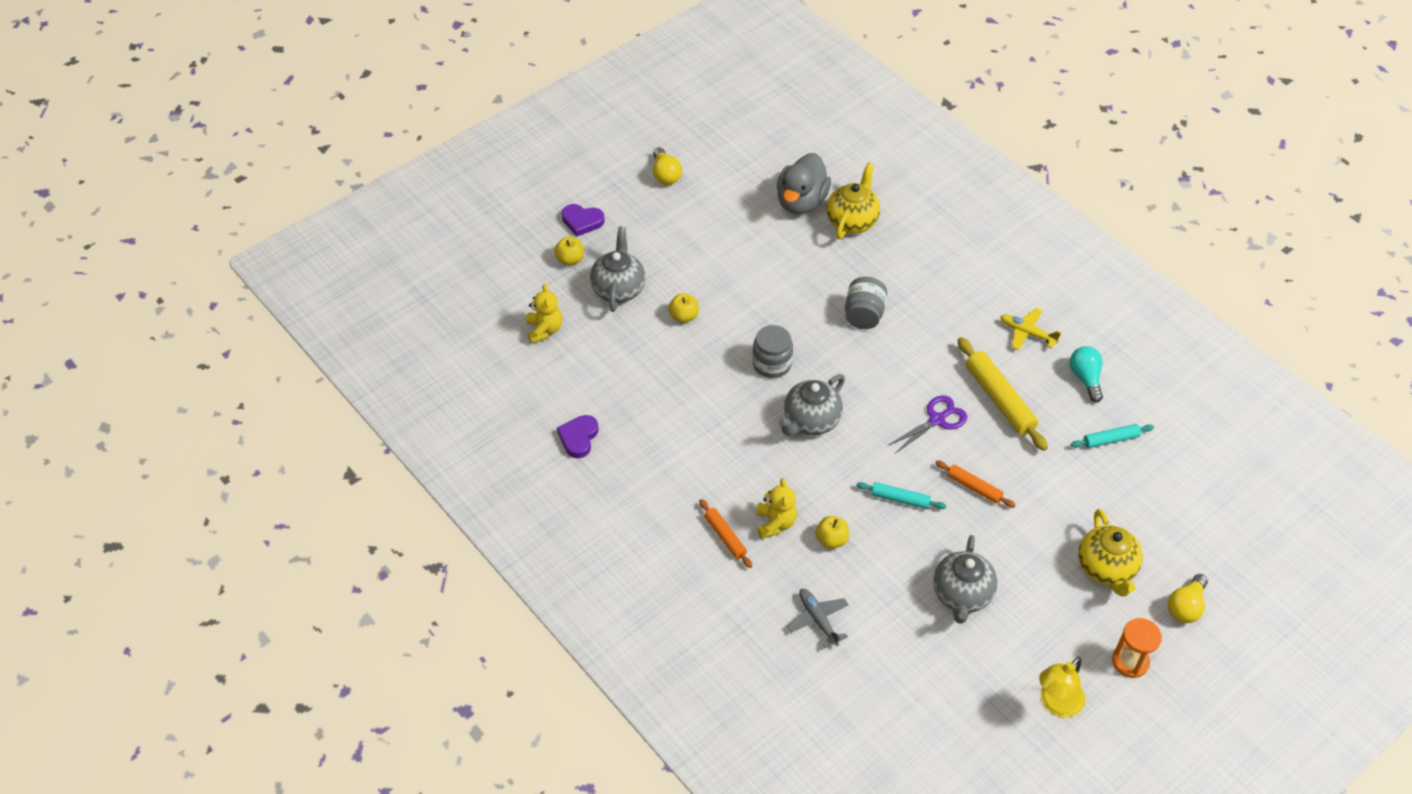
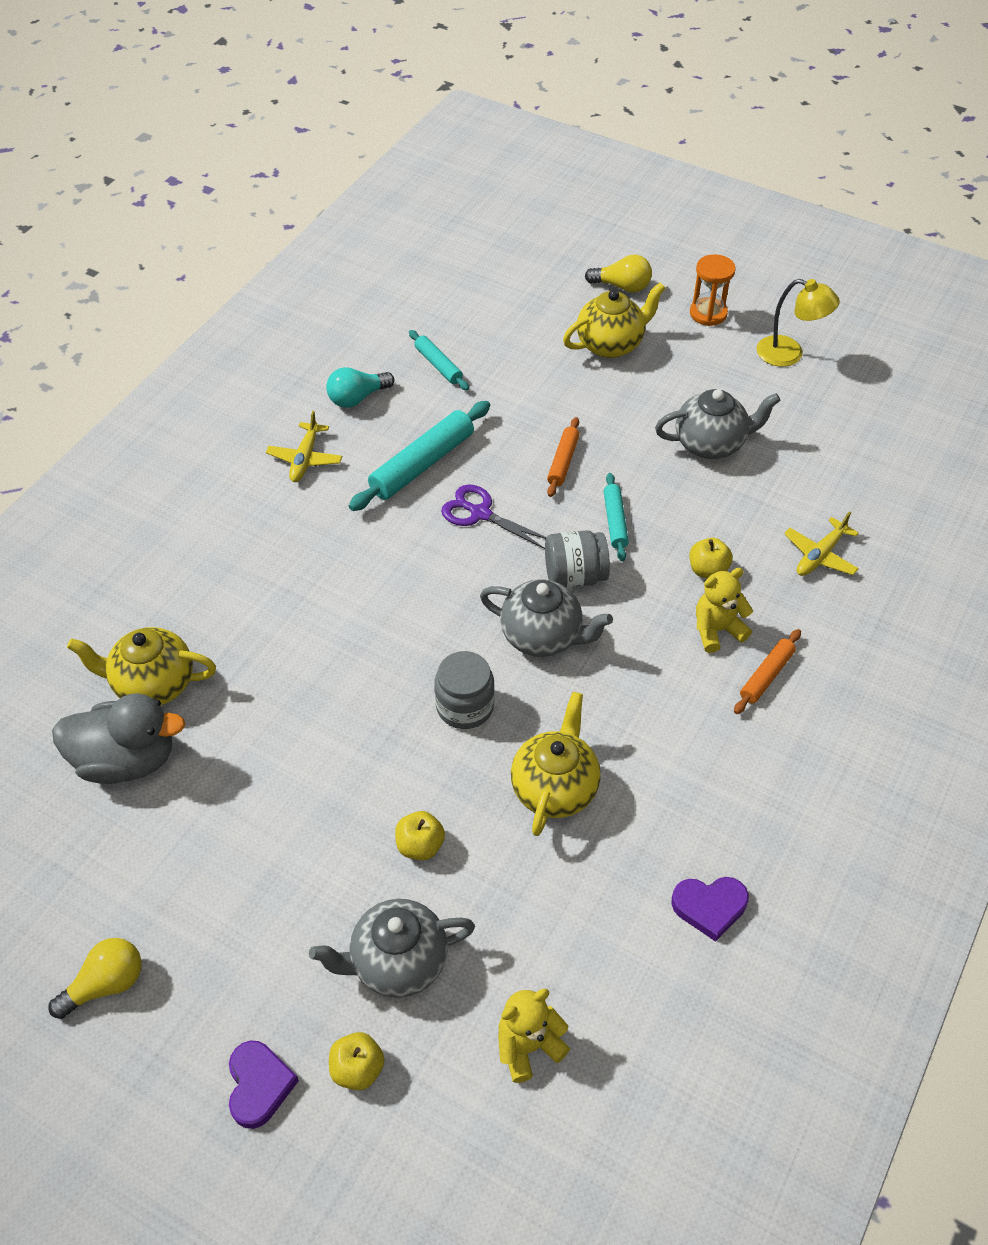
camera: 110 degrees left, 0 degrees up
(692, 390) = (555, 788): none -> yellow teapot
(818, 620) = (820, 555): grey plane -> yellow plane
(864, 315) = (335, 626): grey jar -> grey jar (575, 576)
(1000, 399) = (422, 464): yellow rolling pin -> turquoise rolling pin

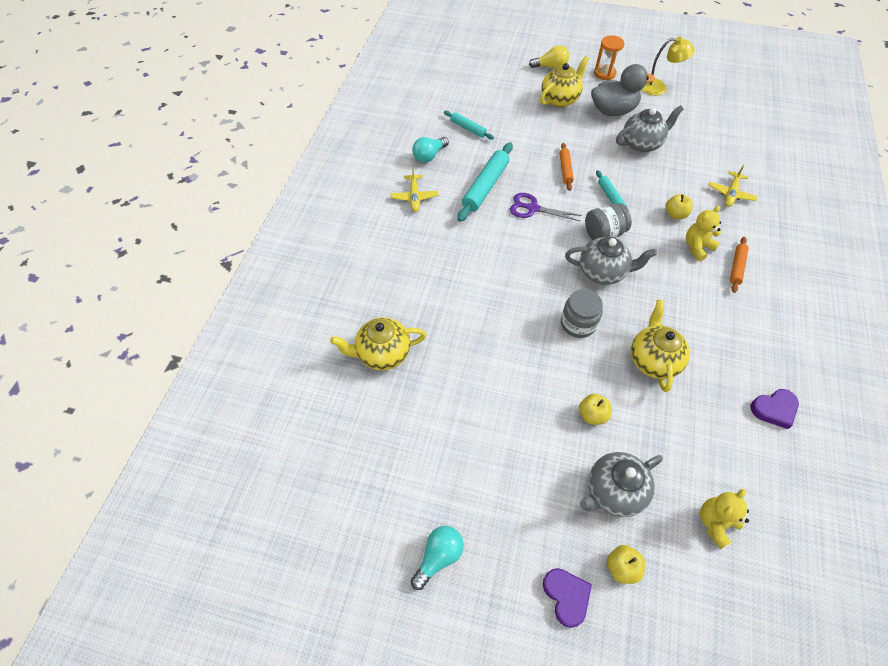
camera: 15 degrees left, 5 degrees up
(106, 984) = (438, 557): yellow light bulb -> turquoise light bulb
(126, 760) = (387, 406): grey duck -> grey duck (613, 111)

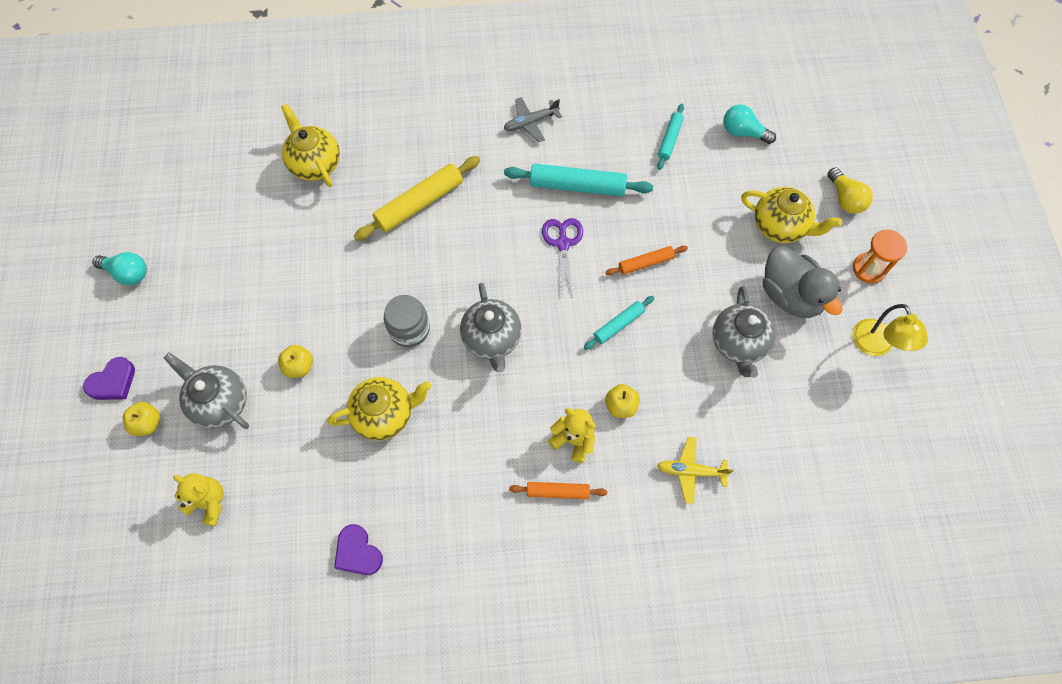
camera: 70 degrees right, 10 degrees up
(414, 197) = (530, 122): yellow plane -> grey plane
(429, 156) = (603, 115): turquoise light bulb -> turquoise light bulb (743, 132)
(459, 287) = (419, 203): none -> yellow rolling pin
(603, 233) = (554, 328): grey jar -> none
(642, 144) = (738, 344): grey teapot -> grey teapot turned 45 degrees clockwise

